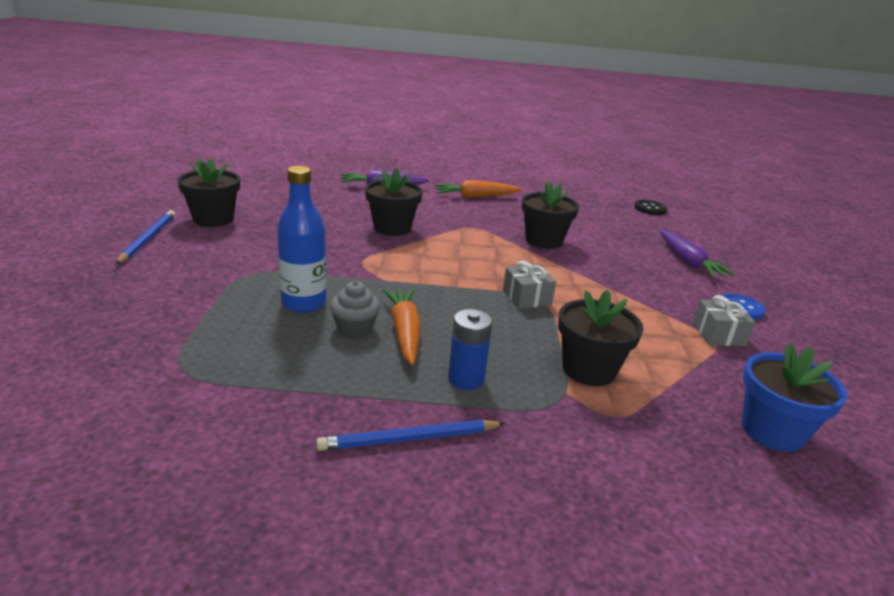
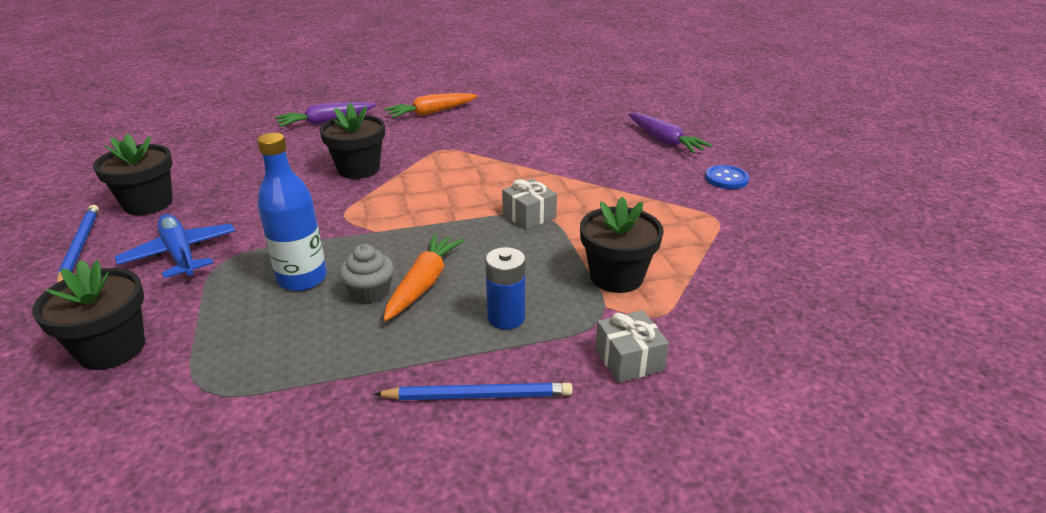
camera: 15 degrees left, 5 degrees up
(218, 261) = (180, 254): none -> blue plane
(404, 332) = (424, 284): orange carrot -> orange carrot turned 45 degrees clockwise
(409, 439) = (478, 395): blue pencil -> blue pencil turned 150 degrees counterclockwise
(543, 241) = (520, 149): black flower pot -> black flower pot (112, 349)
(650, 209) = (608, 90): black button -> none
(718, 334) = (716, 210): grey gift -> grey gift (629, 359)
(772, 431) = (792, 293): blue flower pot -> none

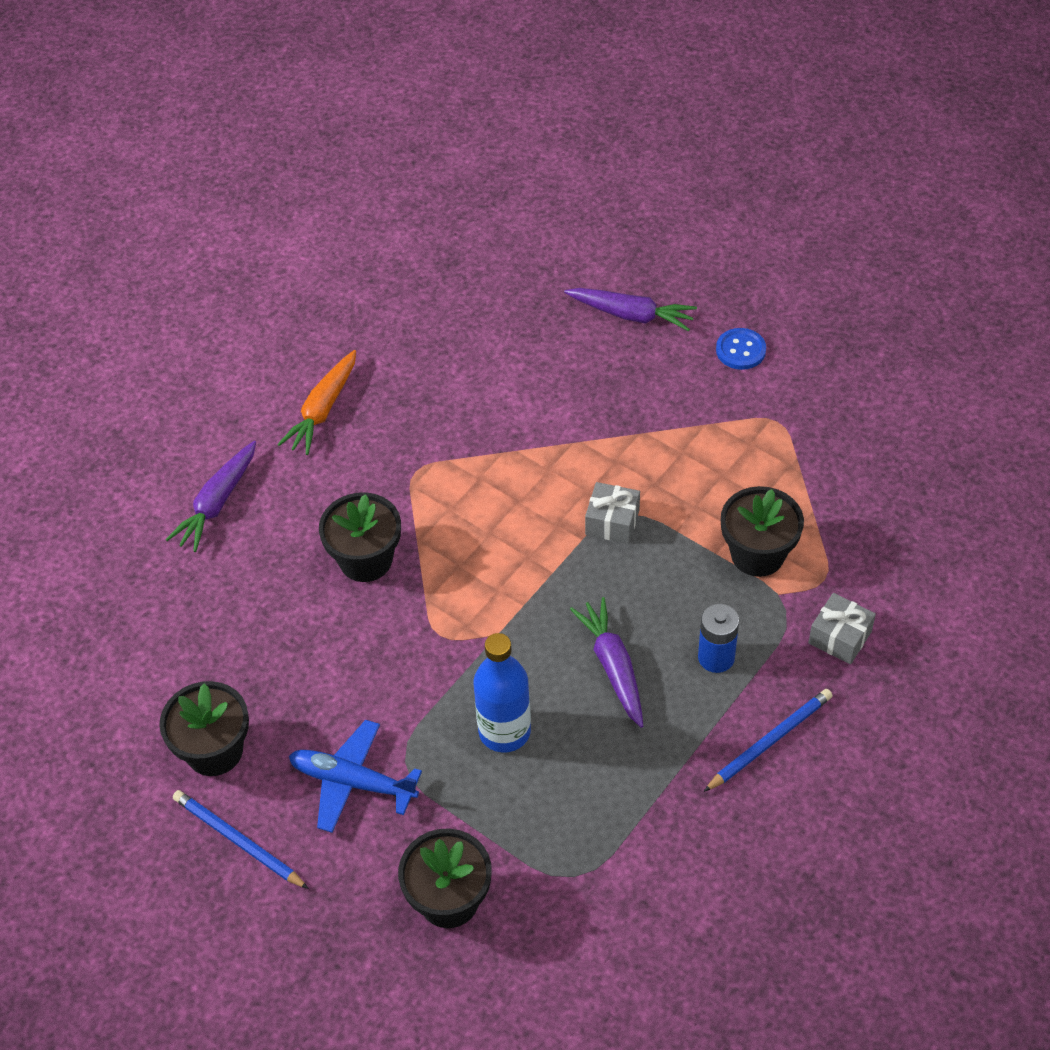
camera: 35 degrees left, 20 degrees up
(370, 292) = (581, 706): grey cupcake -> none
(424, 284) = (613, 666): orange carrot -> purple carrot

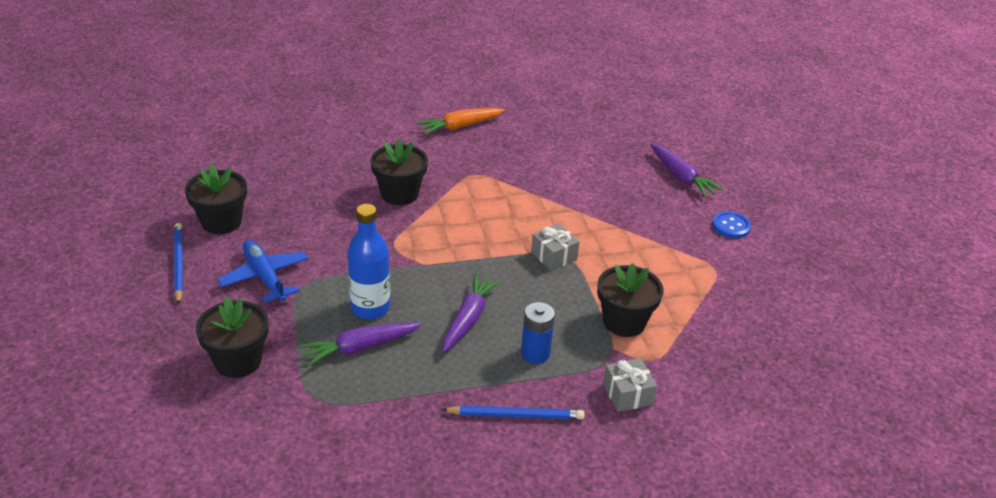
camera: 35 degrees right, 15 degrees down
(217, 503) = (360, 132): purple carrot -> purple carrot (359, 348)

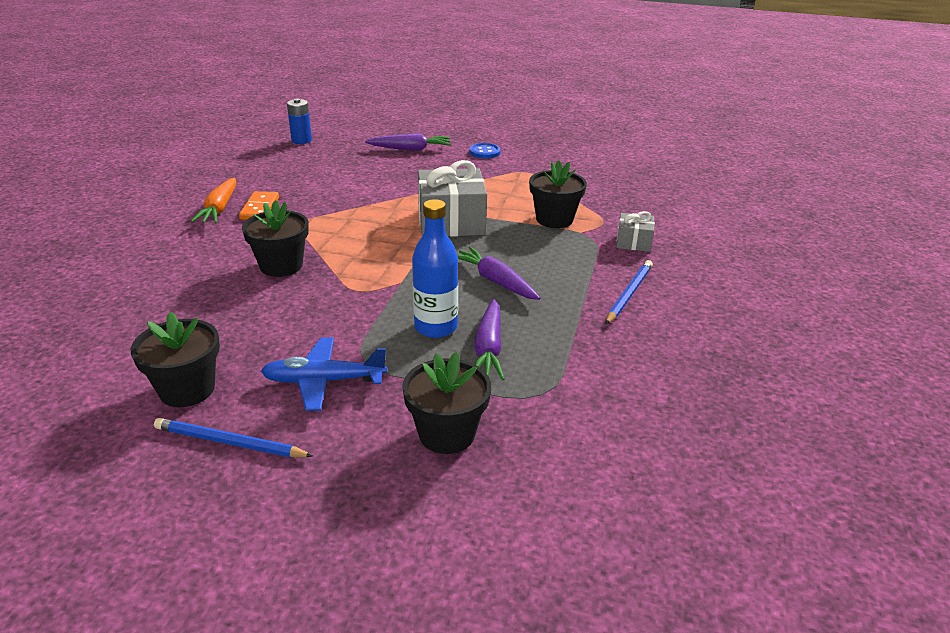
camera: 60 degrees left, 5 degrees down
(478, 145) = (259, 208): none -> orange domino
(535, 353) = (562, 264): blue battery -> blue battery (301, 140)
(553, 256) = (451, 222): grey gift -> grey gift, size x1.95

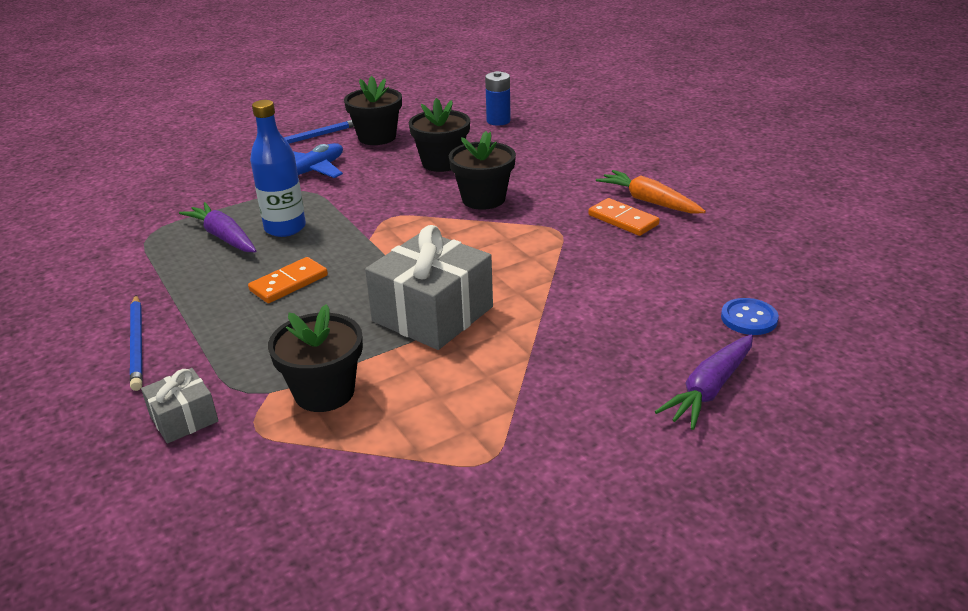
camera: 135 degrees right, 0 degrees up
(301, 140) = (840, 307): blue battery -> blue battery (498, 121)
(447, 433) = (192, 191): black flower pot -> black flower pot (442, 163)
(484, 152) = (616, 463): blue button -> blue button (749, 318)
(495, 281) = (289, 283): purple carrot -> orange domino

